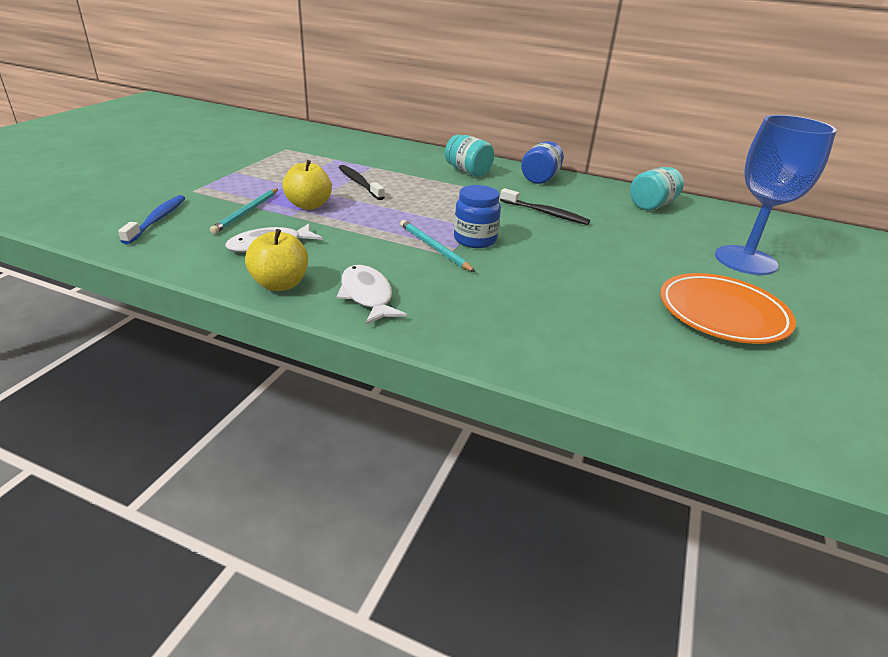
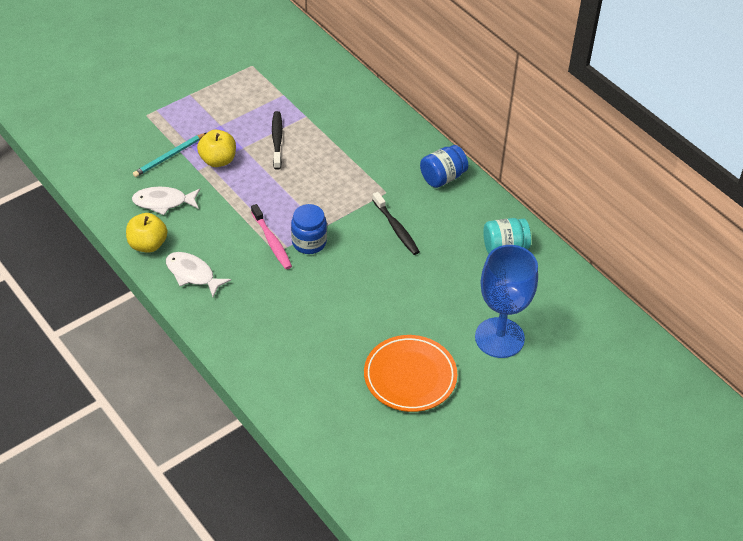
camera: 30 degrees right, 15 degrees up
(157, 220) = (107, 148): blue toothbrush -> none
(367, 296) = (192, 274): white fish -> white fish turned 60 degrees counterclockwise
(434, 248) = (272, 241): turquoise pencil -> pink toothbrush
(468, 171) = (384, 148): turquoise jar -> none

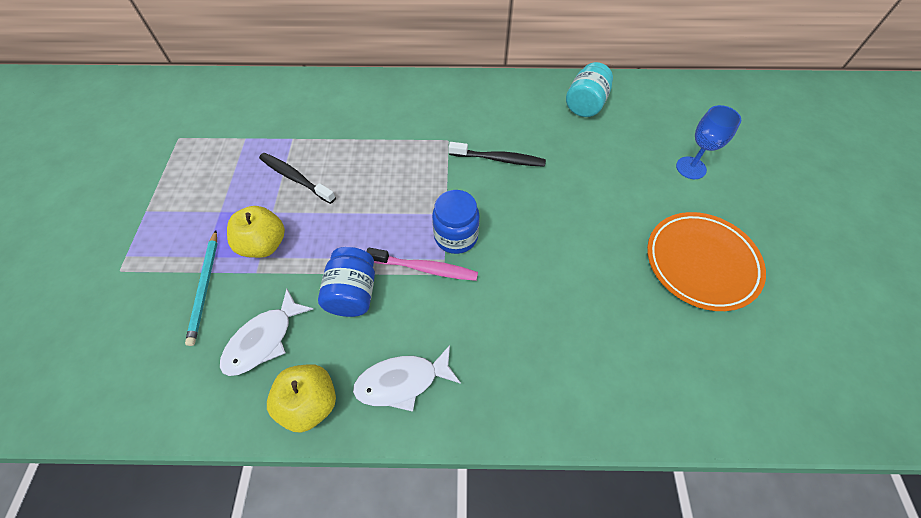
camera: 50 degrees left, 10 degrees up
(442, 177) = (468, 94): blue jar -> blue jar (353, 293)
(499, 338) = (691, 168): blue goblet -> blue goblet, size x0.54

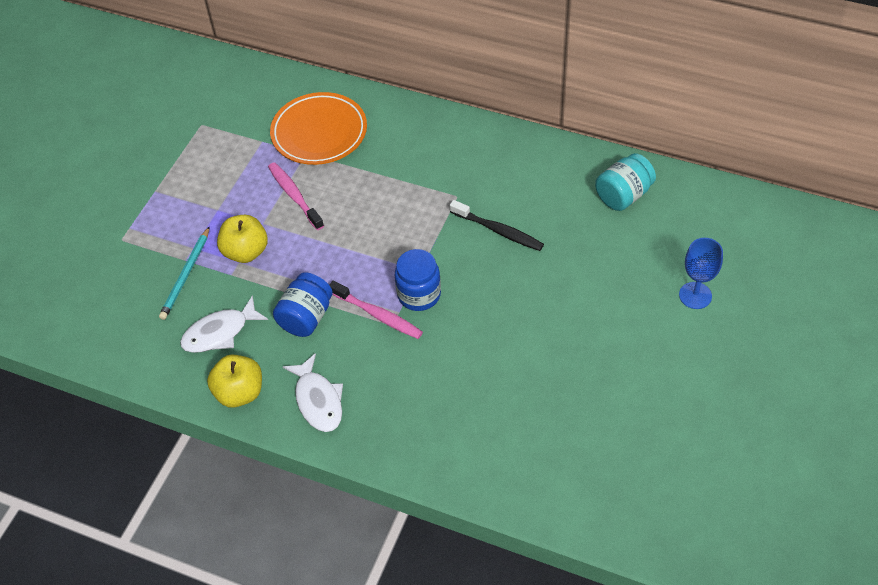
camera: 25 degrees right, 5 degrees down
(295, 178) = (294, 196): black toothbrush -> pink toothbrush
(402, 382) = (318, 400): white fish -> white fish turned 120 degrees counterclockwise
(701, 263) = (641, 389): orange plate -> orange plate (319, 133)

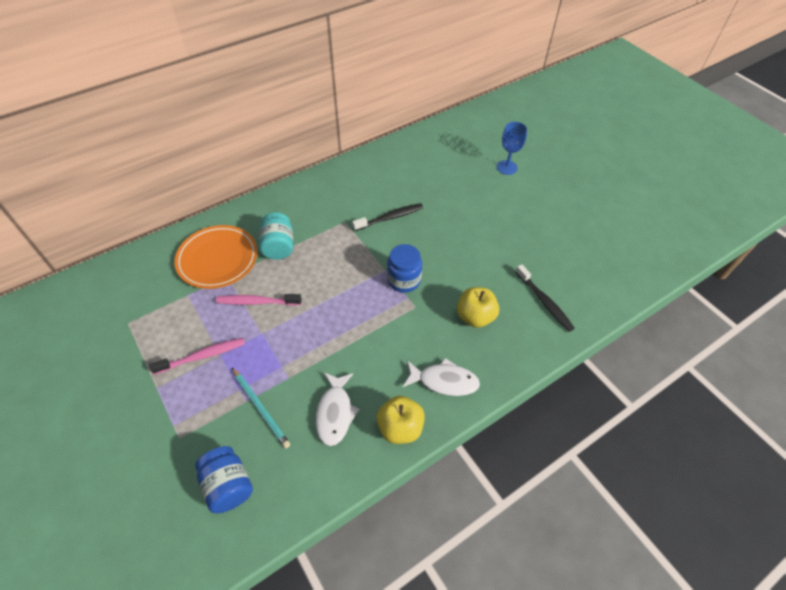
camera: 60 degrees left, 0 degrees up
(246, 252) = (277, 357): yellow apple -> yellow apple (475, 317)
(306, 317) = (368, 351): blue jar -> blue jar (228, 485)
(378, 315) = (401, 310): pink toothbrush -> pink toothbrush (202, 356)
(498, 441) = (544, 302): none -> black toothbrush
(623, 195) = (415, 156): turquoise jar -> turquoise jar (278, 247)

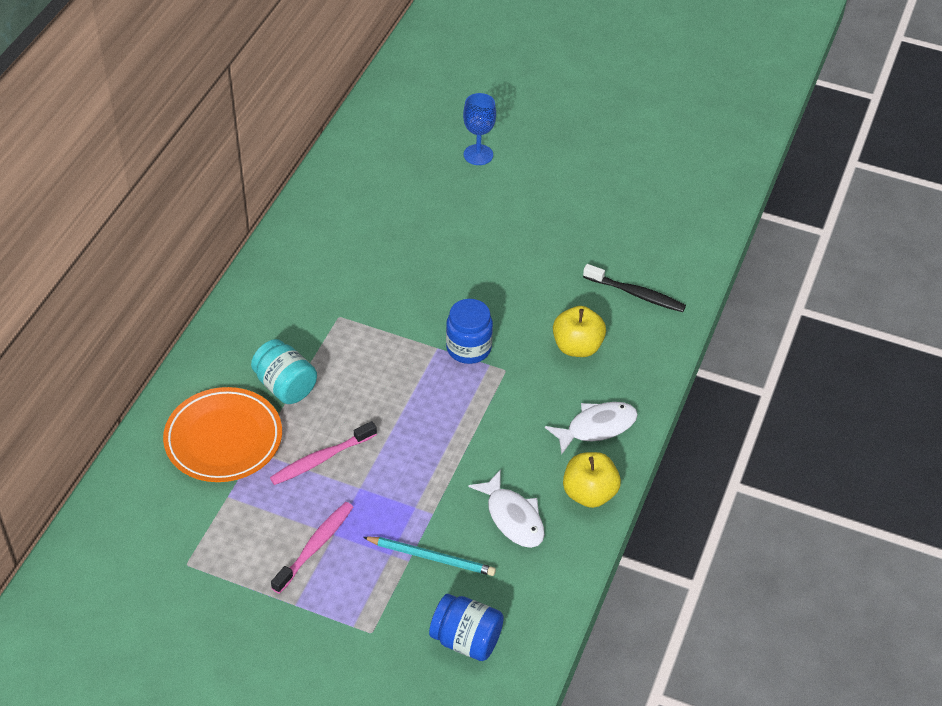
camera: 35 degrees left, 5 degrees down
(390, 218) = (390, 285): black toothbrush -> none

